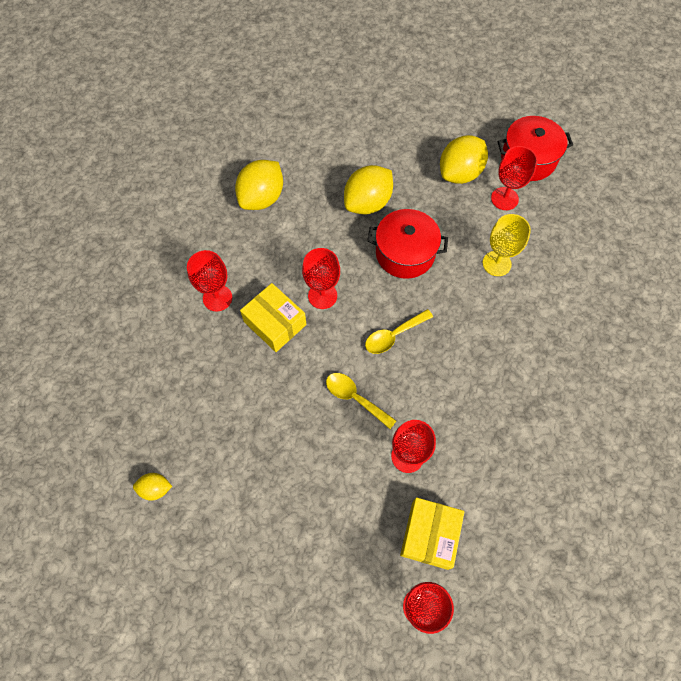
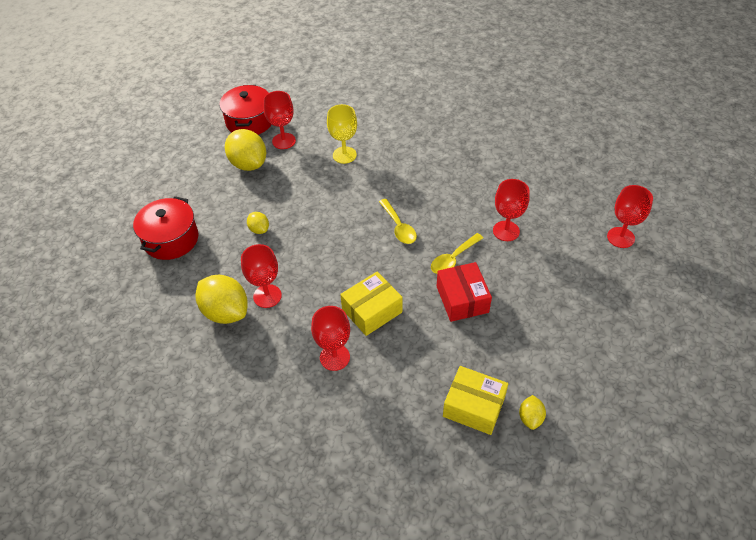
camera: 80 degrees left, 15 degrees down
(299, 411) = (462, 299): none -> red box
(322, 295) = (350, 272): red goblet -> red goblet (267, 296)
(367, 203) = (259, 229): yellow lemon -> yellow lemon, size x0.50
(405, 253) = (320, 210): red pot -> red pot (171, 239)
(429, 535) = (568, 225): yellow box -> yellow box (474, 406)

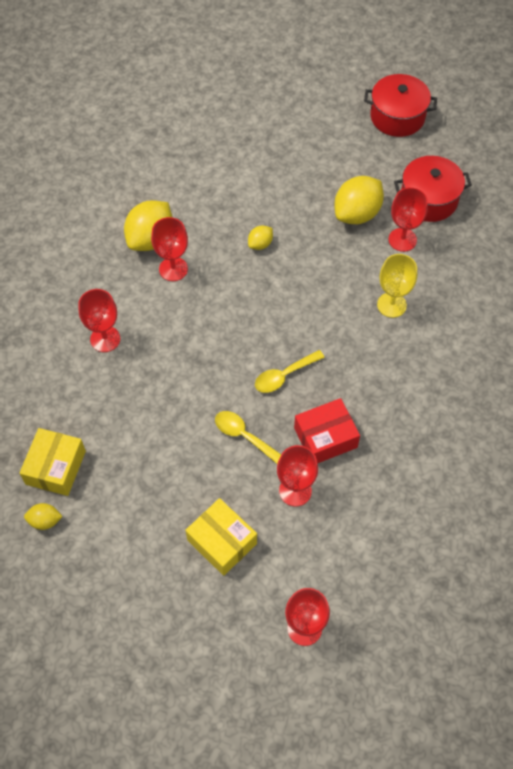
camera: 80 degrees right, 10 degrees up
(171, 239) = (236, 173): red pot -> red pot (397, 117)
(372, 311) = (164, 364): yellow box -> yellow box (222, 542)
(462, 299) = (187, 449): red box -> red box (325, 437)

